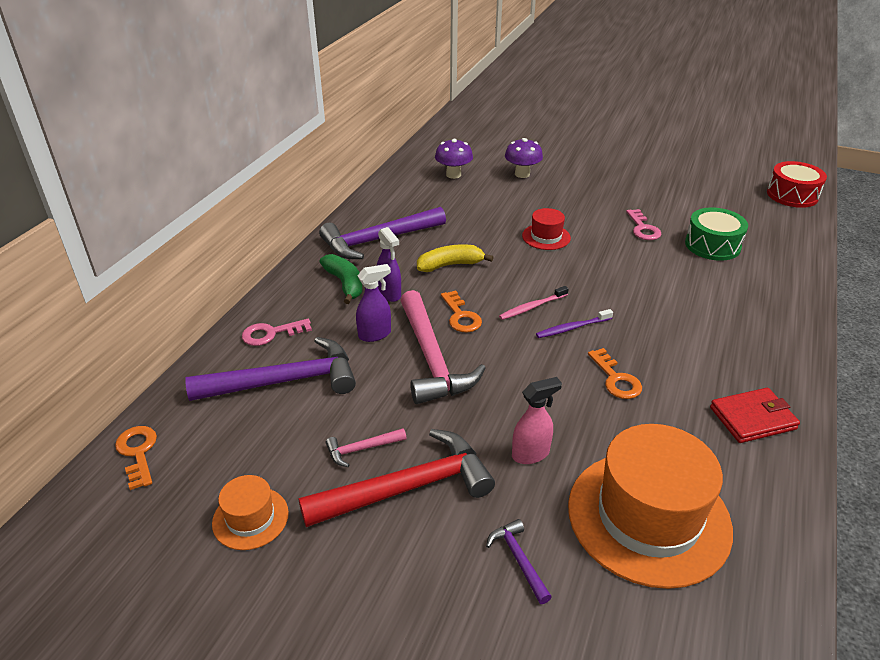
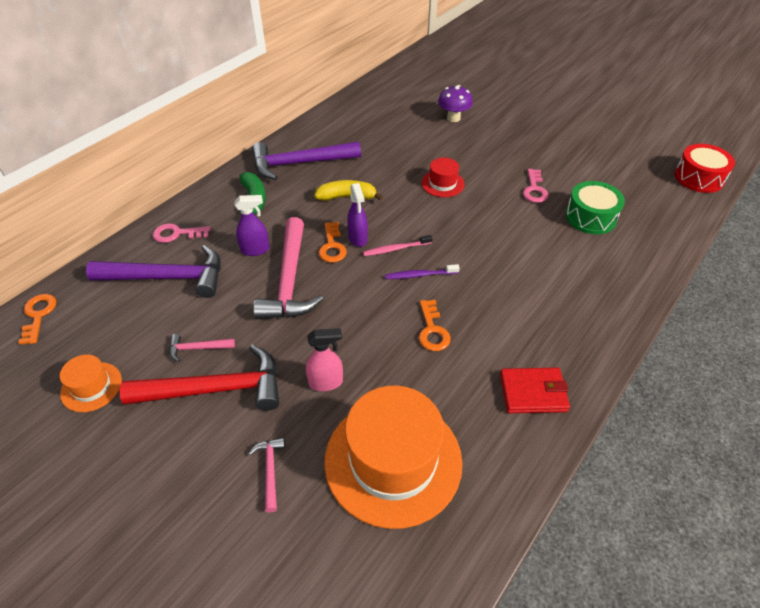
camera: 15 degrees right, 10 degrees up
(389, 294) = (284, 215): purple spray bottle -> purple spray bottle (358, 238)
(453, 175) = (393, 110): purple mushroom -> none
(519, 559) = (270, 471): purple hammer -> pink hammer

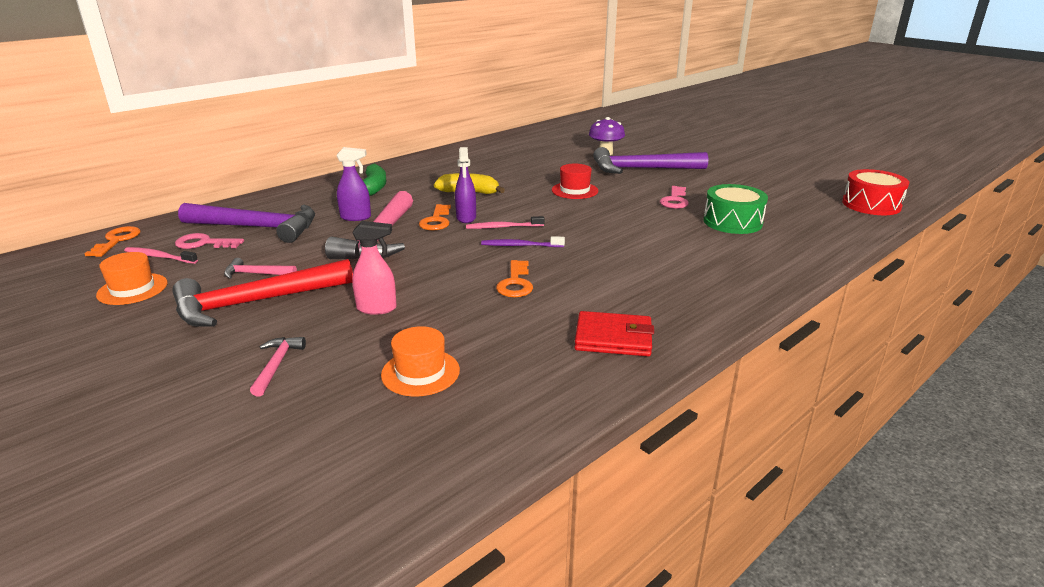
camera: 10 degrees right, 20 degrees down
(93, 335) = (159, 257): none -> pink toothbrush
(177, 234) = (285, 202): pink key -> pink key (204, 243)
(215, 389) = (256, 302): red hammer -> red hammer turned 150 degrees clockwise
(300, 163) = (433, 170): purple hammer -> purple hammer (642, 169)
(393, 460) = (420, 372): orange hat -> orange hat, size x0.47

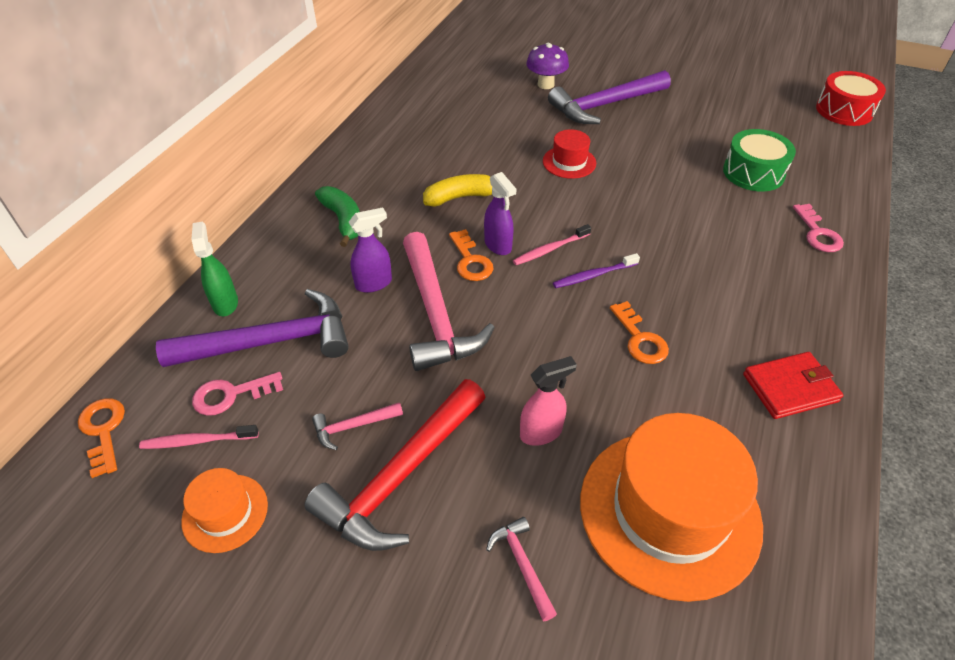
camera: 25 degrees left, 20 degrees up
(253, 207) = (225, 303): none -> green spray bottle
(420, 372) = (669, 511): orange hat -> orange hat, size x2.14
(674, 200) = (677, 152): pink key -> pink key (817, 233)

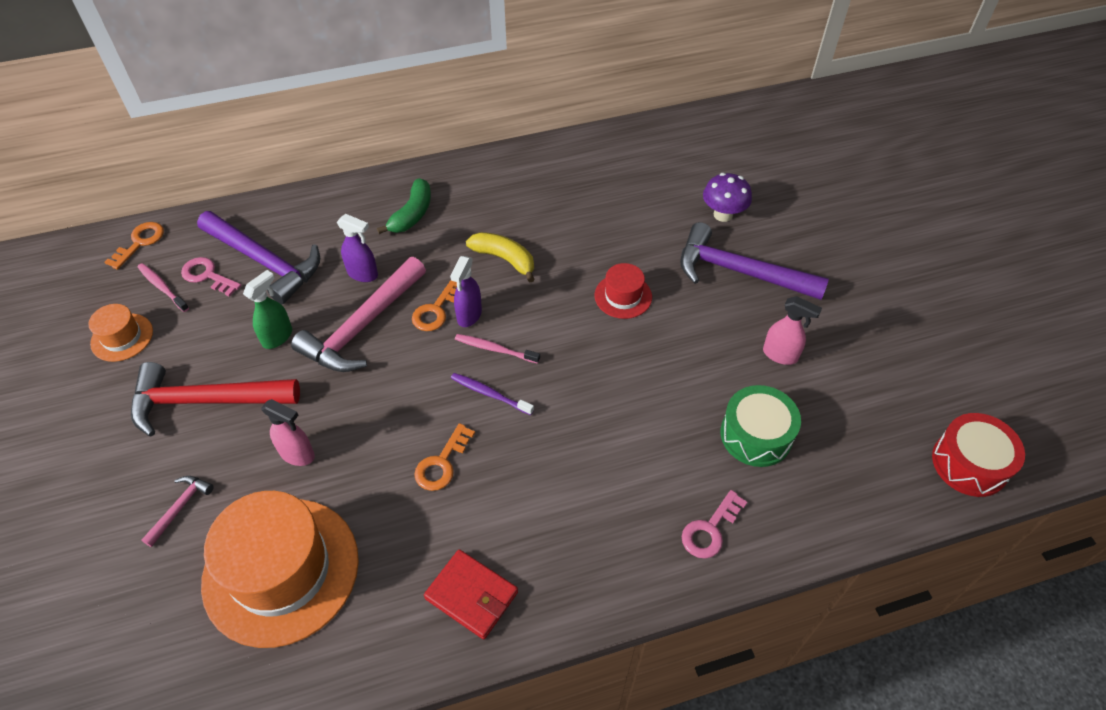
camera: 50 degrees right, 5 degrees up
(225, 303) = (279, 216): green spray bottle -> green spray bottle (278, 337)
(353, 426) = (227, 351): pink hammer -> none
(695, 128) = (780, 355): none -> pink spray bottle

